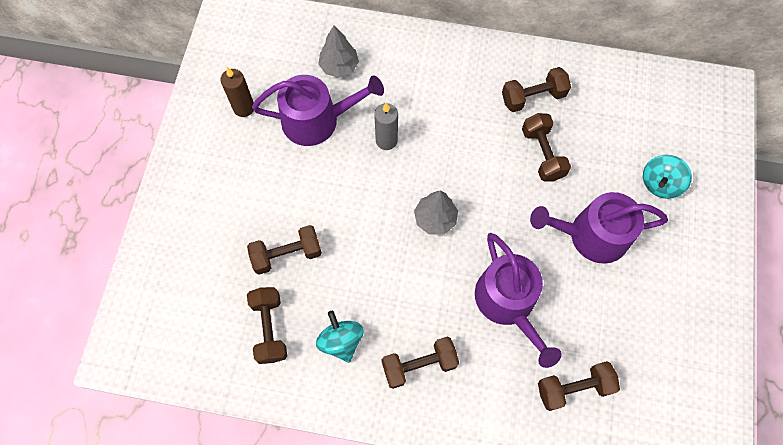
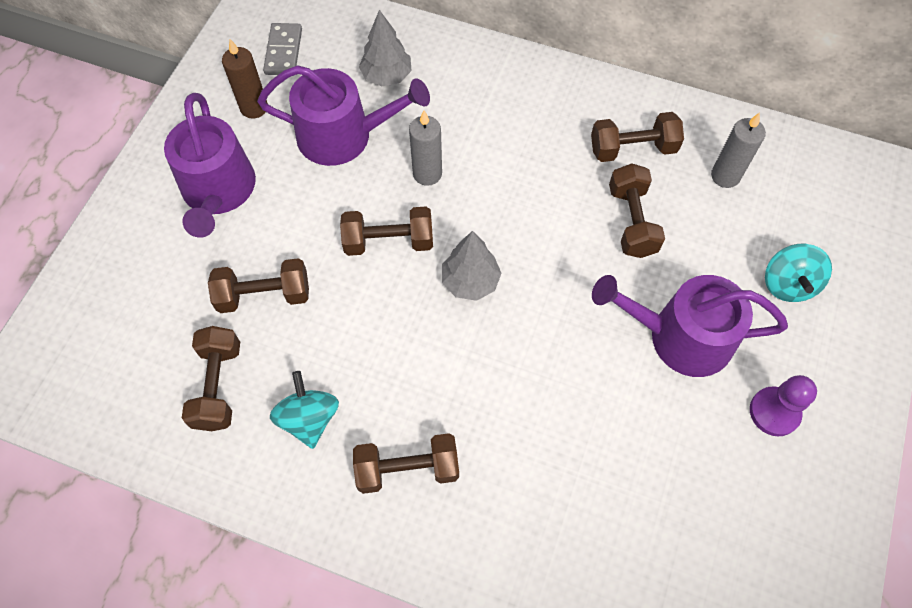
camera: 10 degrees right, 5 degrees down
(255, 58) = (283, 51): none -> grey domino
(508, 303) = (548, 407): purple watering can -> purple watering can (218, 191)
(573, 388) = (617, 539): brown dumbbell -> brown dumbbell (388, 242)
(603, 108) = (725, 176): none -> grey candle
(660, 183) = (788, 284): turquoise spinning top -> turquoise spinning top turned 45 degrees counterclockwise
(665, 279) = (774, 412): none -> purple pawn

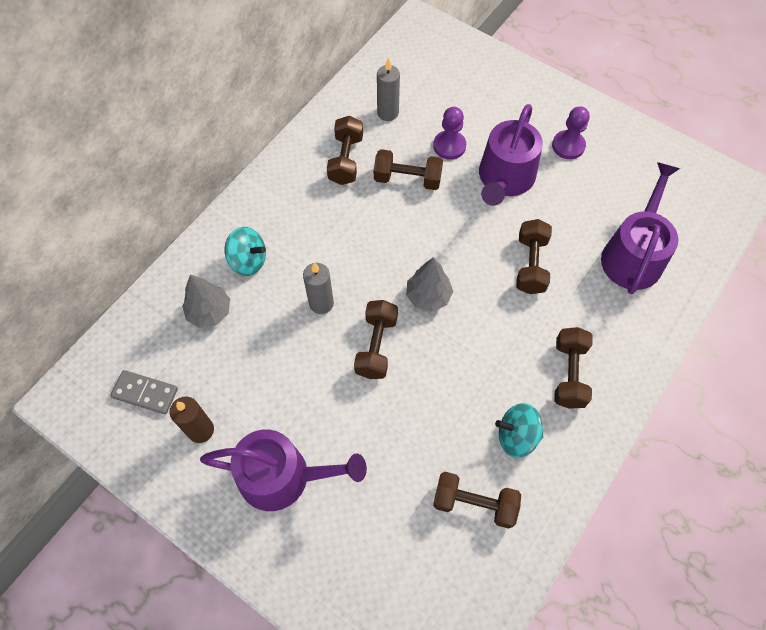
camera: 75 degrees left, 0 degrees up
(264, 295) = (400, 453): brown dumbbell -> brown dumbbell (531, 264)
(343, 136) = (260, 359): purple watering can -> purple watering can (633, 254)
(704, 258) = (449, 146): none -> purple pawn
(788, 284) = (481, 107): turquoise spinning top -> turquoise spinning top (248, 261)

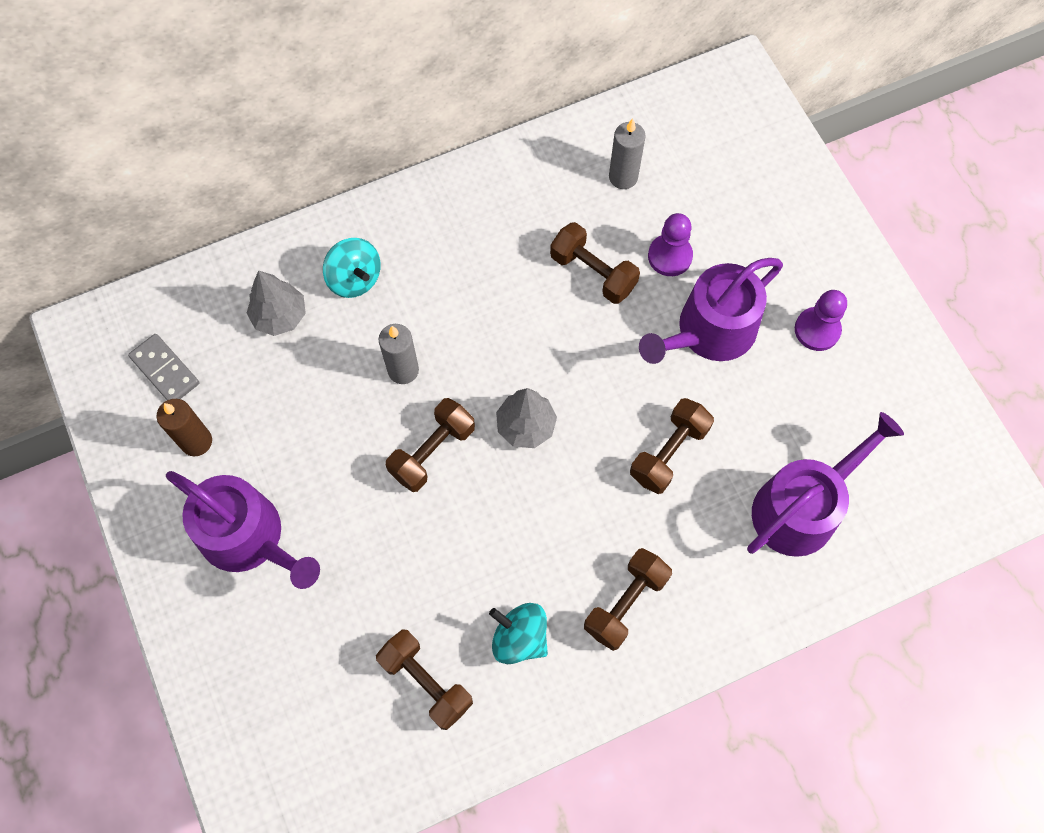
camera: 30 degrees right, 5 degrees up
(346, 160) = (537, 212): brown dumbbell -> none

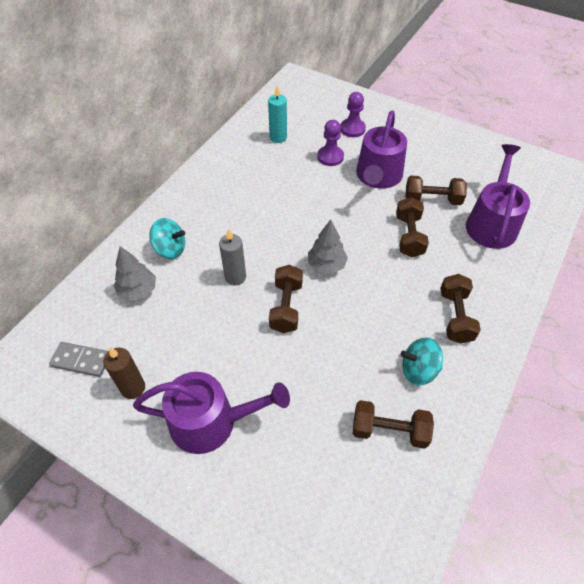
camera: 35 degrees left, 15 degrees down
(593, 272) = (299, 181): brown dumbbell -> brown dumbbell (432, 200)
(623, 177) = (278, 137): grey candle -> turquoise candle
(817, 330) = (425, 151): purple pawn -> purple pawn (352, 129)

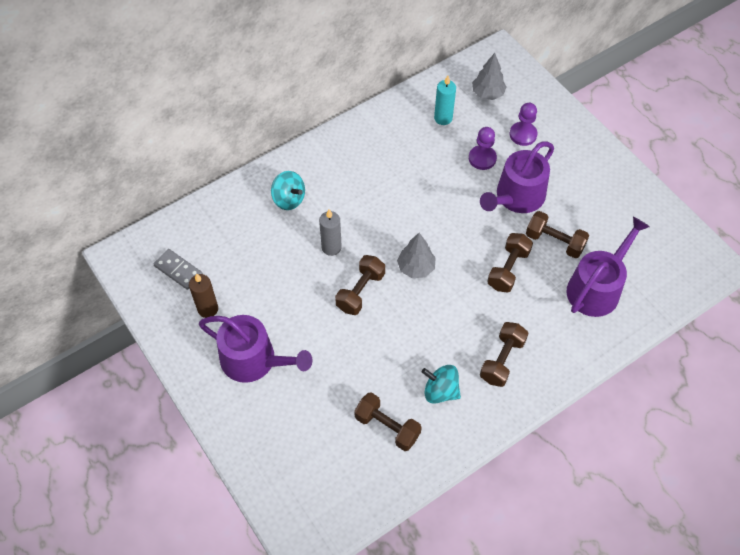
camera: 25 degrees right, 5 degrees up
(138, 291) = (246, 228): grey tree -> grey tree (487, 93)

